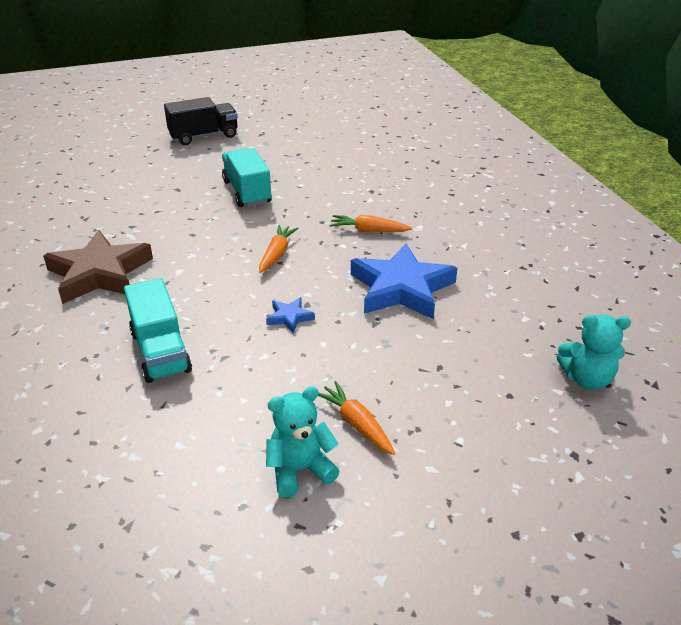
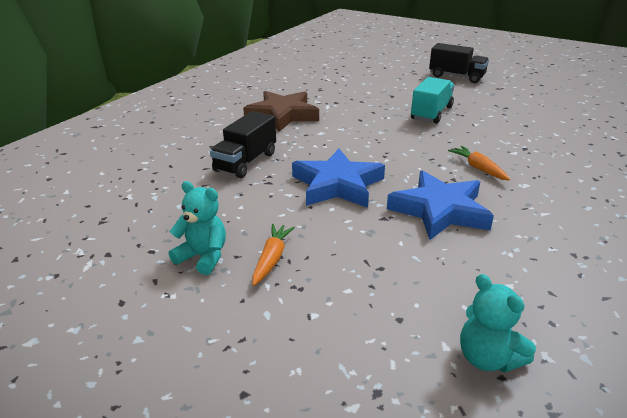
camera: 50 degrees right, 5 degrees down
(160, 351) = (245, 162): turquoise truck -> black truck
(276, 254) = (390, 151): orange carrot -> none
(289, 317) = (337, 185): blue star -> blue star, size x2.33

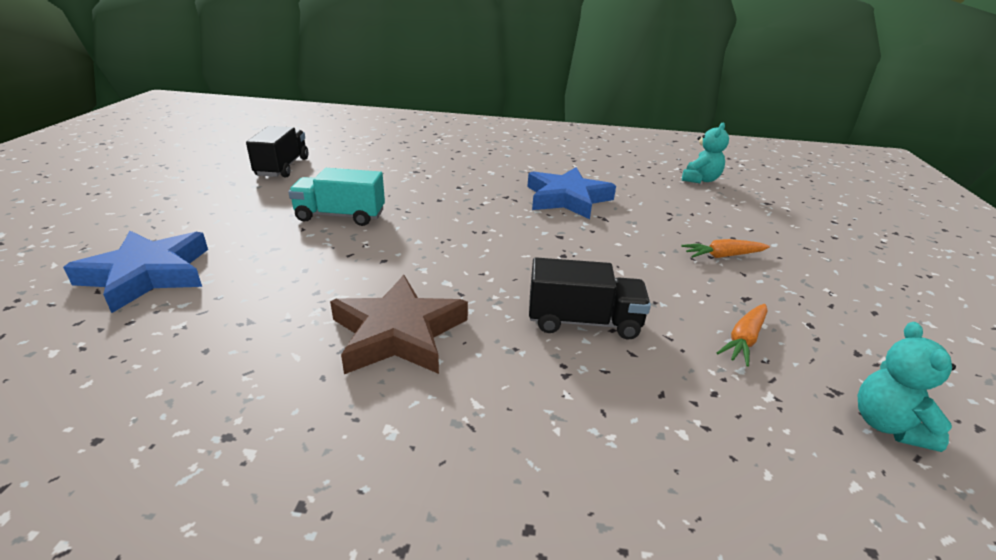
camera: 115 degrees left, 0 degrees up
(203, 257) = (771, 290): turquoise teddy bear -> turquoise teddy bear (887, 425)
(337, 185) = (573, 247): blue star -> blue star (147, 274)
(456, 76) = (178, 209): black truck -> black truck (282, 167)
(478, 168) = (475, 187): orange carrot -> orange carrot (744, 339)

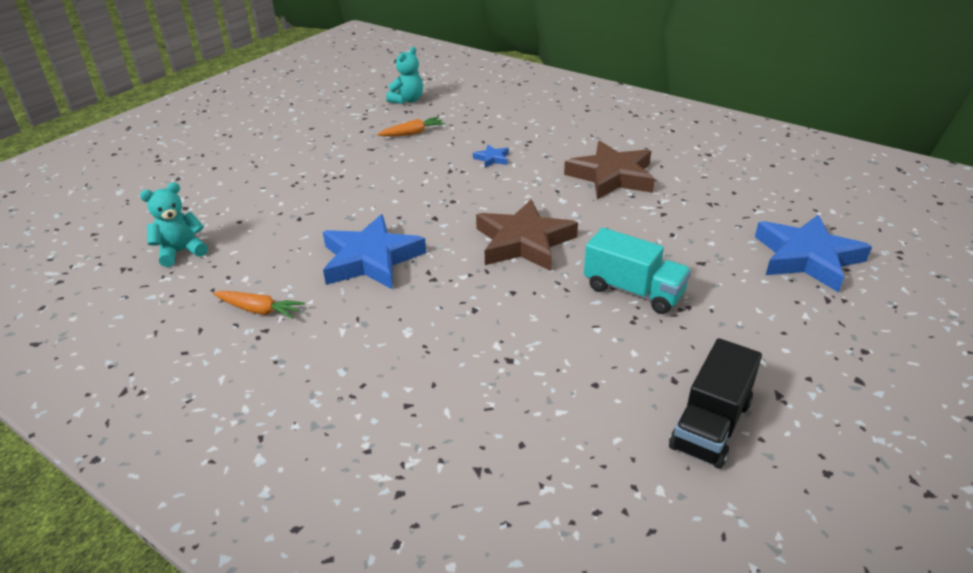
camera: 150 degrees left, 5 degrees up
(457, 232) = (523, 242): none -> brown star
(583, 322) = (492, 159): black truck -> blue star
(723, 256) = (331, 173): orange carrot -> orange carrot (259, 310)

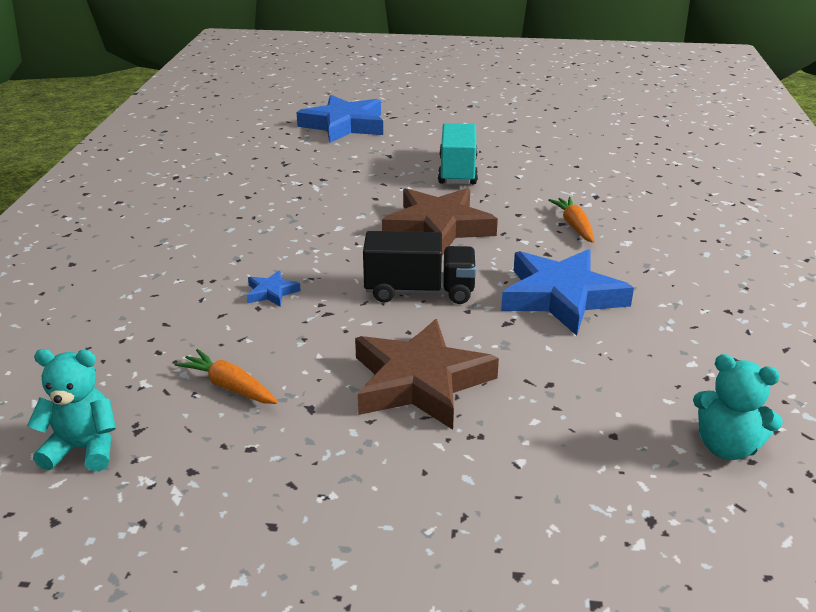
camera: 120 degrees left, 5 degrees down
(259, 310) = (714, 327): orange carrot -> orange carrot (574, 226)
(611, 176) = (264, 213): brown star -> brown star (420, 382)
(710, 425) = (562, 133): black truck -> black truck (419, 291)

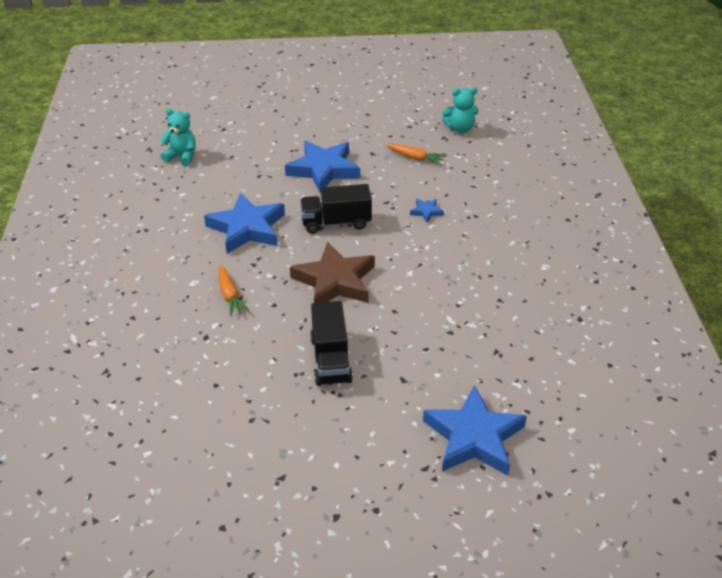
camera: 170 degrees right, 10 degrees up
(420, 382) = (323, 170): brown star -> blue star
(457, 171) = (331, 359): turquoise truck -> black truck

